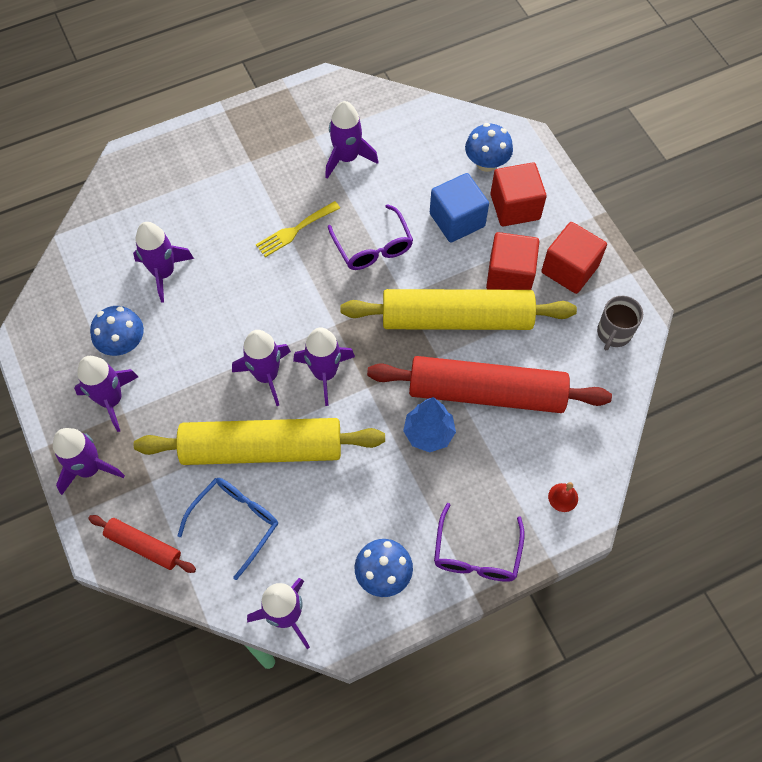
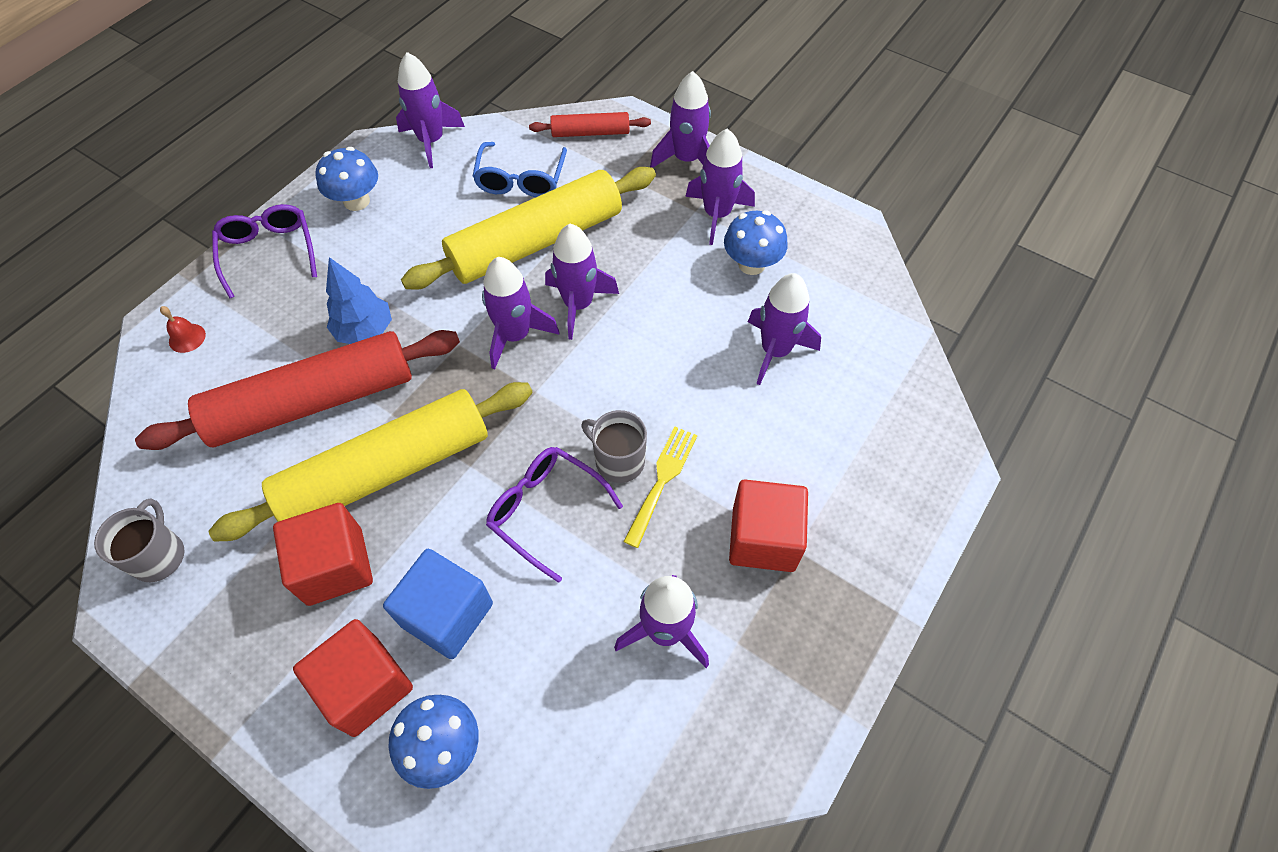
camera: 150 degrees right, 5 degrees down
(312, 254) = (618, 460): none -> grey mug
(569, 269) = (247, 622): red cube -> red cube (763, 539)

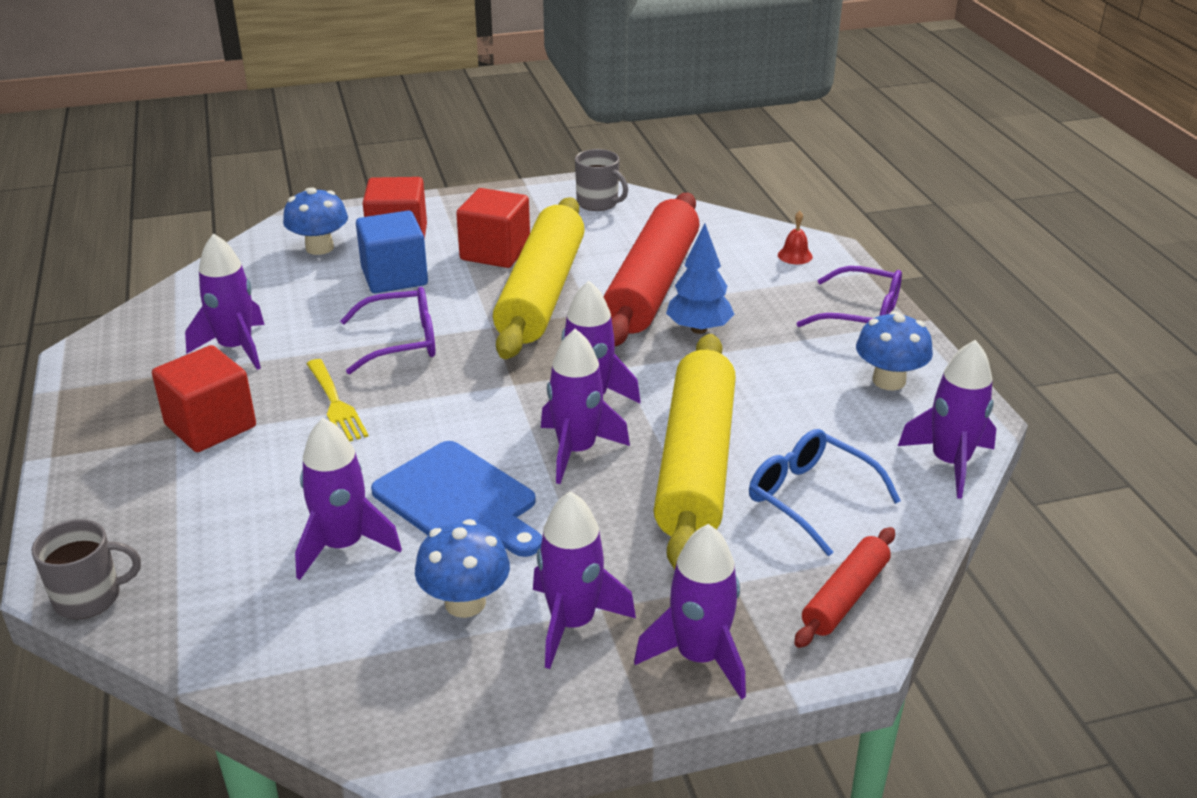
camera: 130 degrees right, 25 degrees down
(618, 460) = (387, 392): grey mug -> grey mug (89, 597)
(682, 327) = (458, 500): none -> blue cutting board

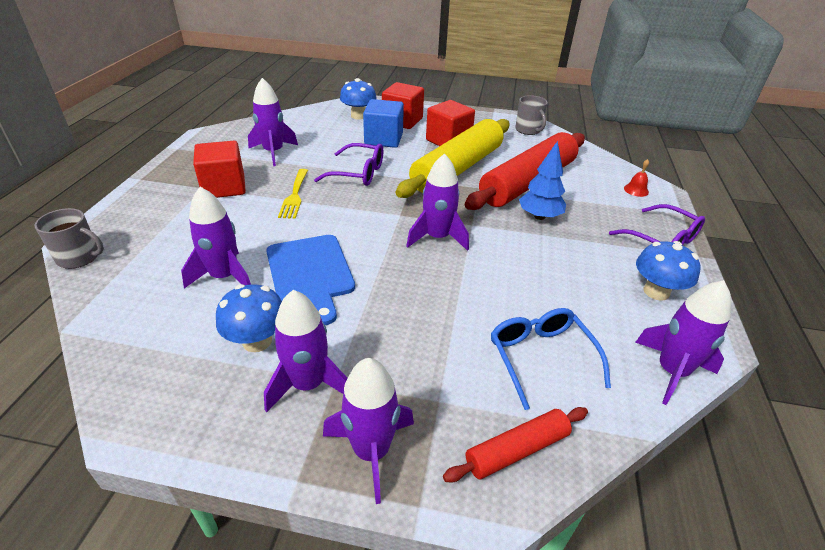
camera: 25 degrees right, 5 degrees up
(576, 451) = (404, 267): purple rocket -> none
(695, 464) = (475, 302): yellow rolling pin -> none

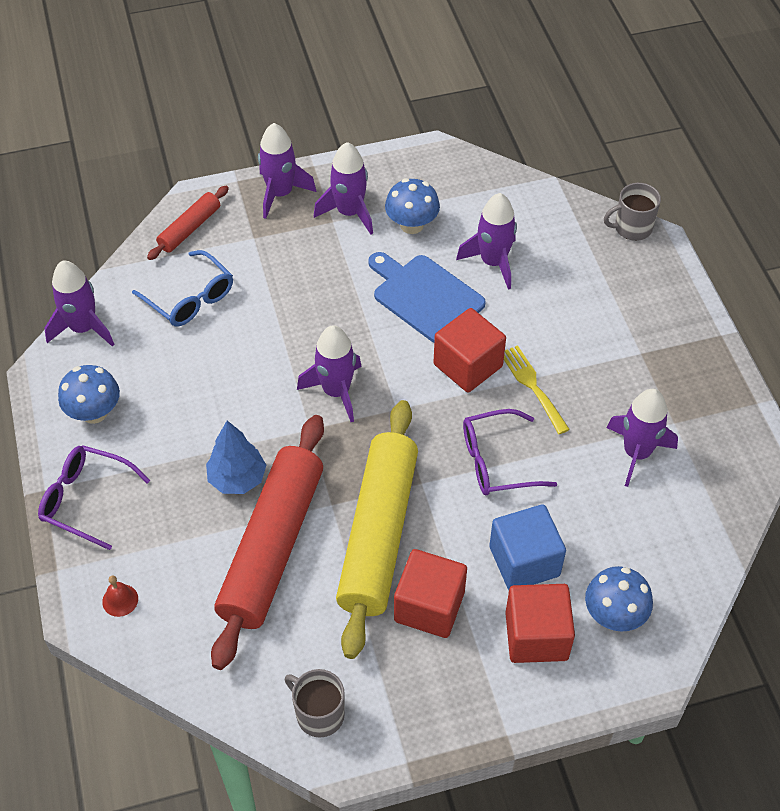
camera: 155 degrees right, 15 degrees up
(224, 187) = (619, 363): red cube -> red cube (468, 365)

